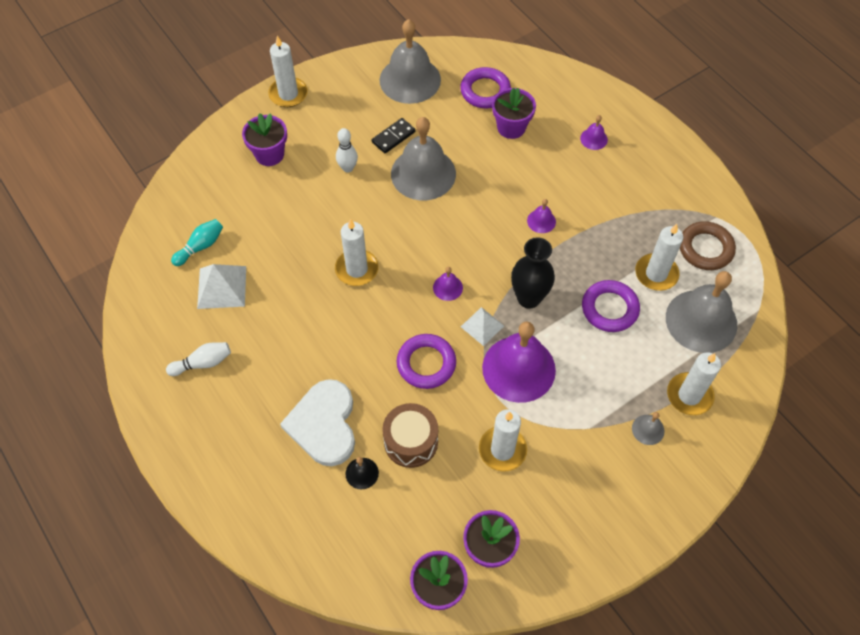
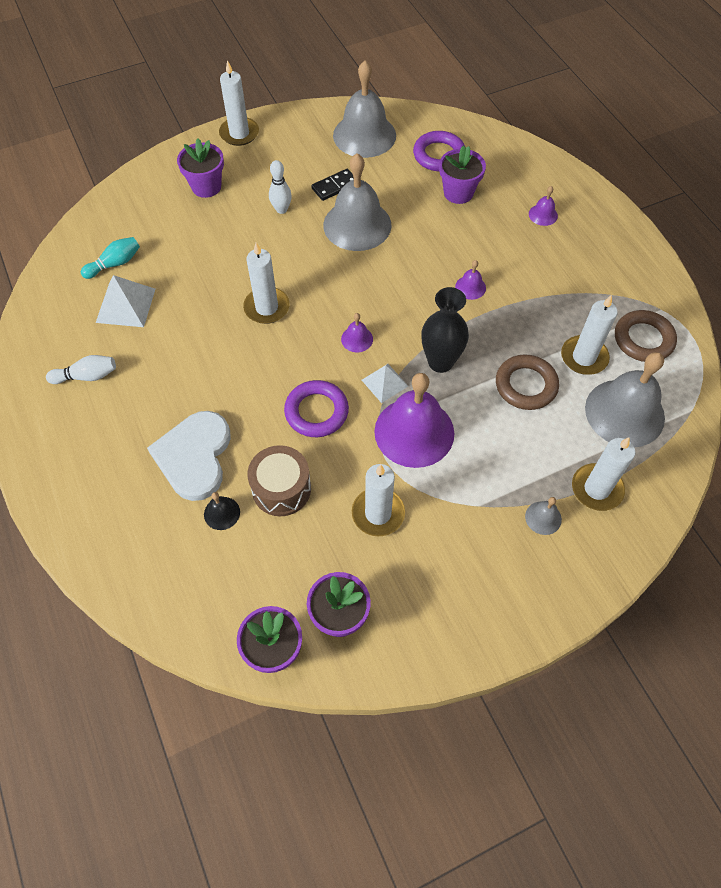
camera: 10 degrees right, 0 degrees up
(609, 308) = (526, 385): purple ring -> brown ring

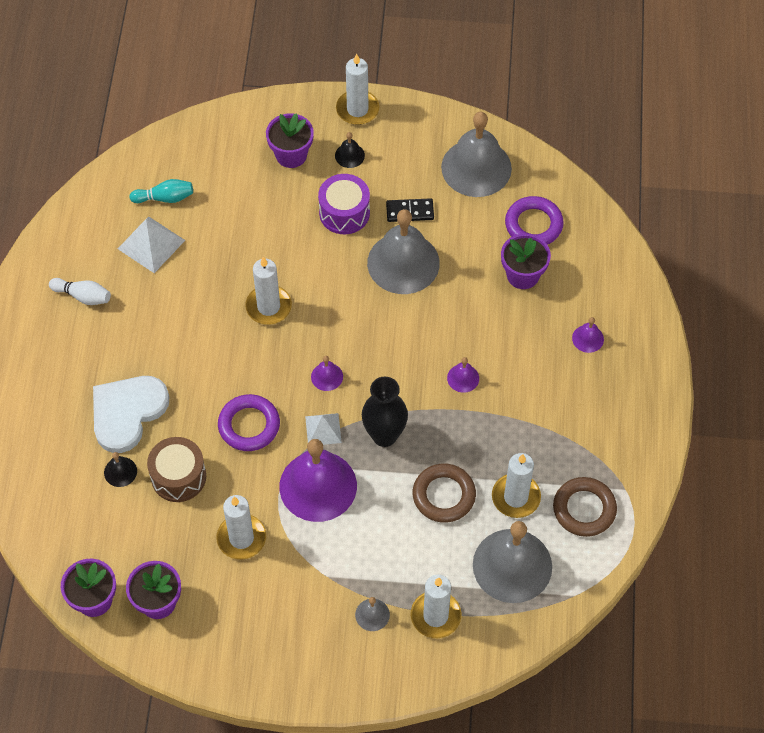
camera: 30 degrees right, 0 degrees up
(256, 167) = (349, 155): none -> black bell
(281, 209) = (344, 213): white bowling pin -> purple drum

